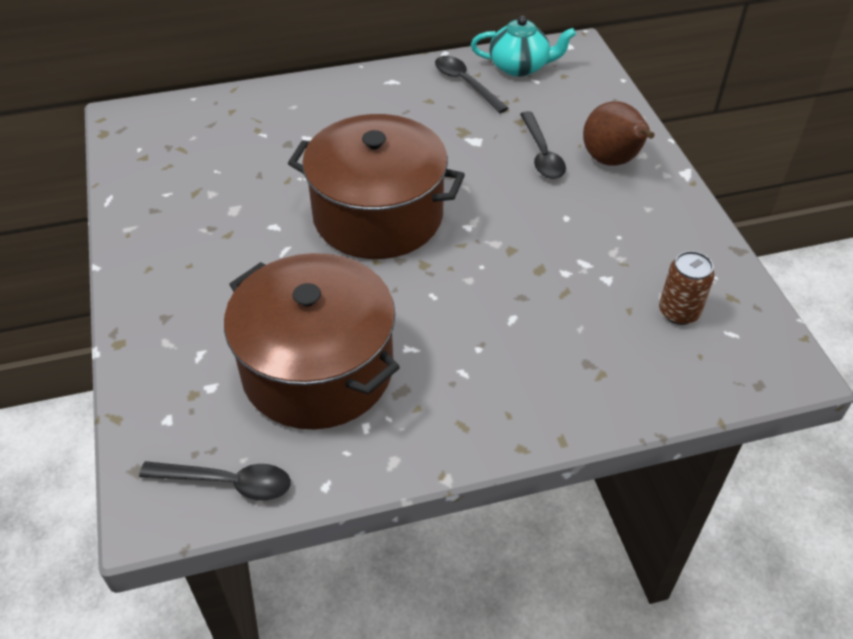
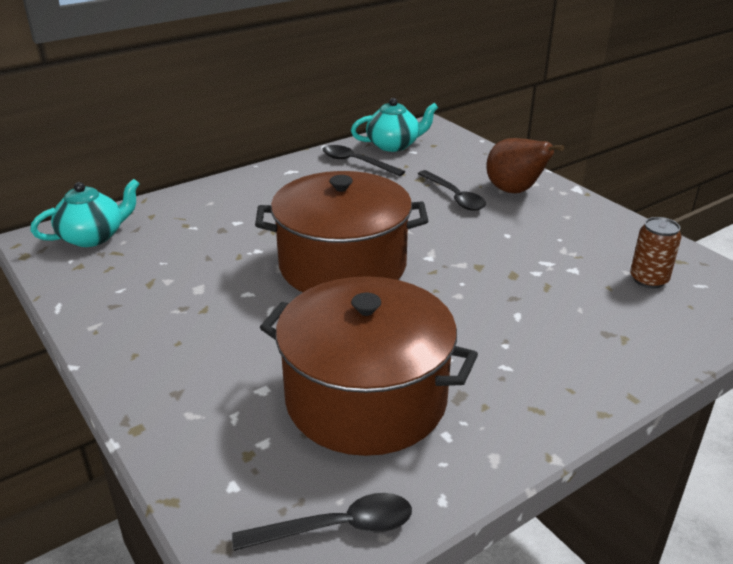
camera: 20 degrees left, 15 degrees down
(169, 125) = (93, 237): none -> turquoise teapot

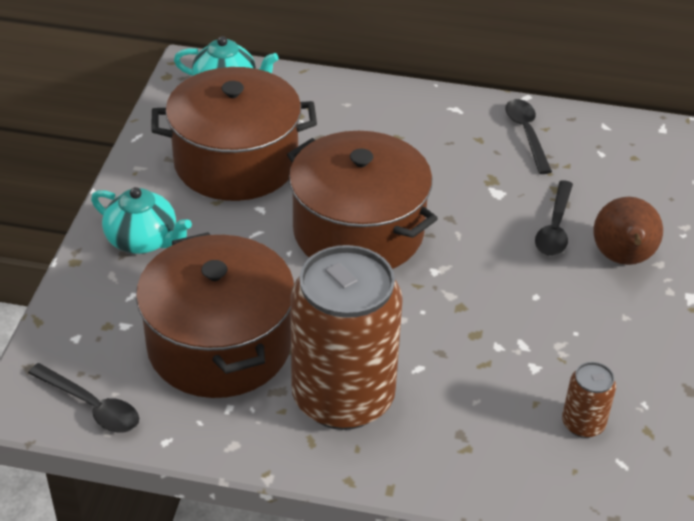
camera: 45 degrees right, 10 degrees up
(179, 276) = (236, 162): none -> brown pot
(393, 145) = (594, 134): turquoise teapot -> turquoise teapot (143, 240)
(507, 366) = (343, 397): none -> brown can

